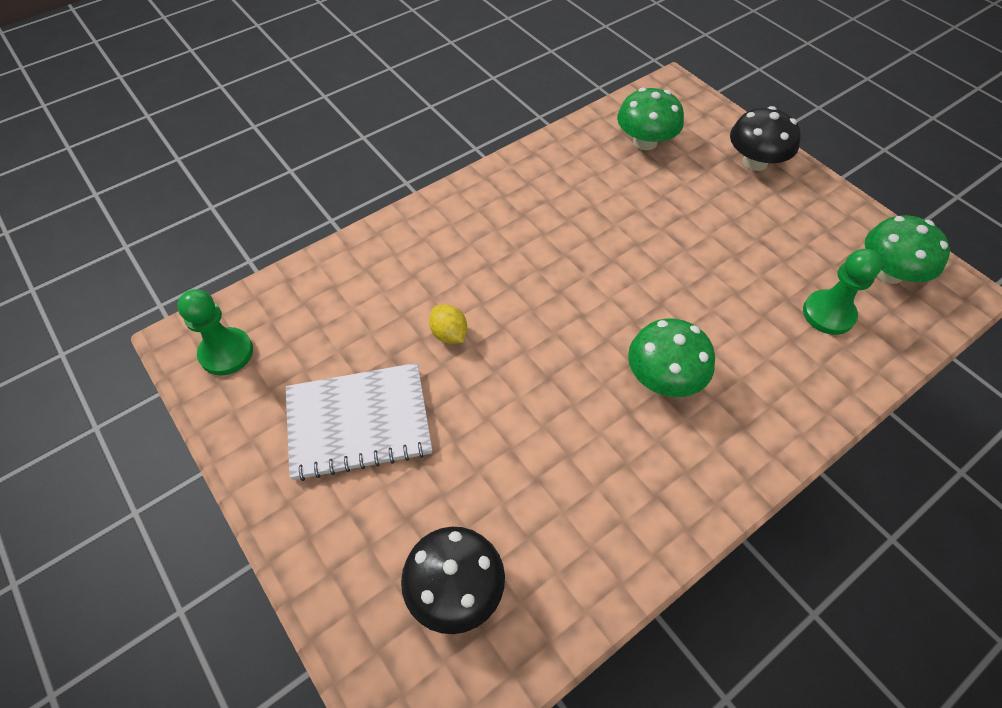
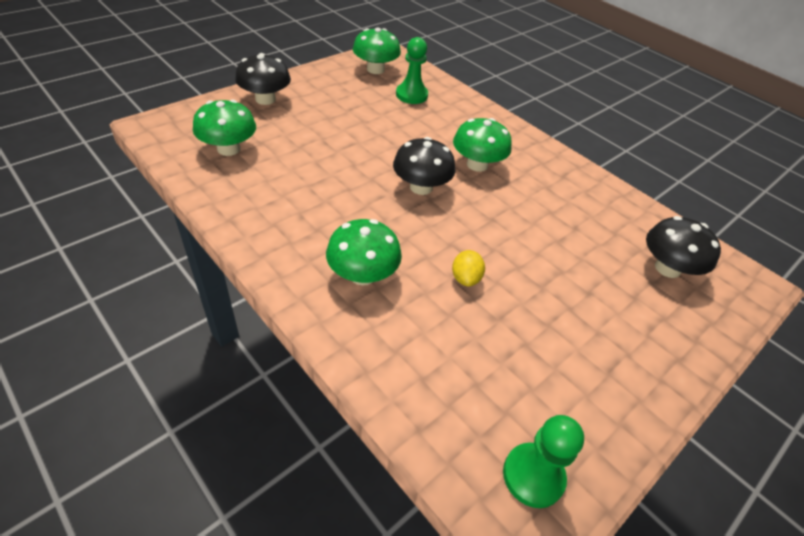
camera: 100 degrees left, 10 degrees down
(358, 422) = (571, 336): white notebook -> none
(449, 334) = (465, 278): yellow lemon -> yellow lemon turned 45 degrees counterclockwise
(458, 248) = (363, 274): none -> green mushroom
(603, 307) = (421, 187): none -> black mushroom

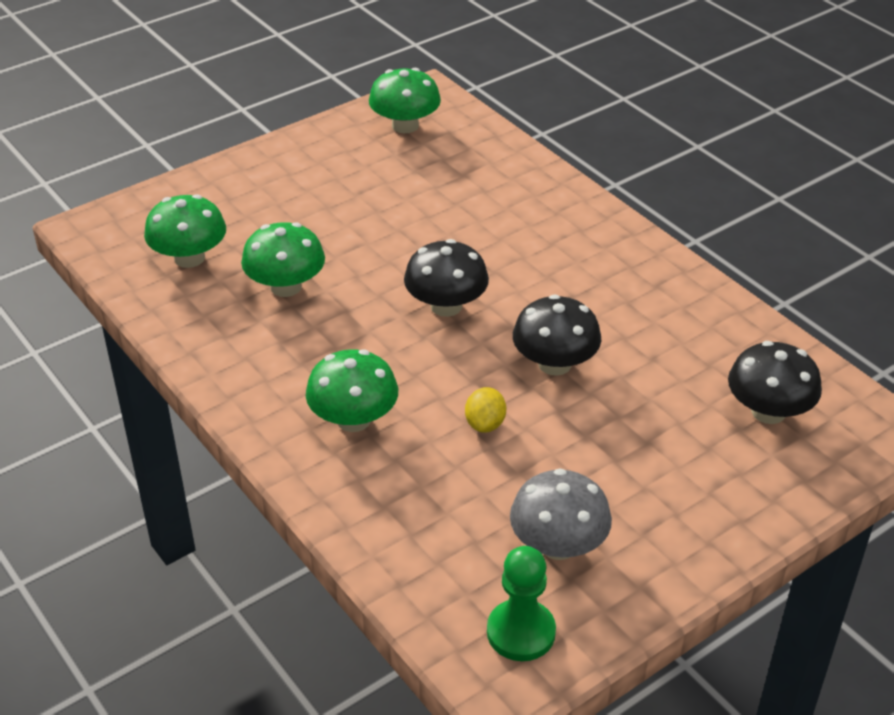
camera: 10 degrees right, 5 degrees down
(265, 99) = (240, 182): black mushroom -> black mushroom (554, 364)
(411, 95) = (454, 166): green pawn -> none
(477, 164) = (532, 271): green mushroom -> green mushroom (286, 286)
(545, 385) = (558, 545): none -> grey mushroom

